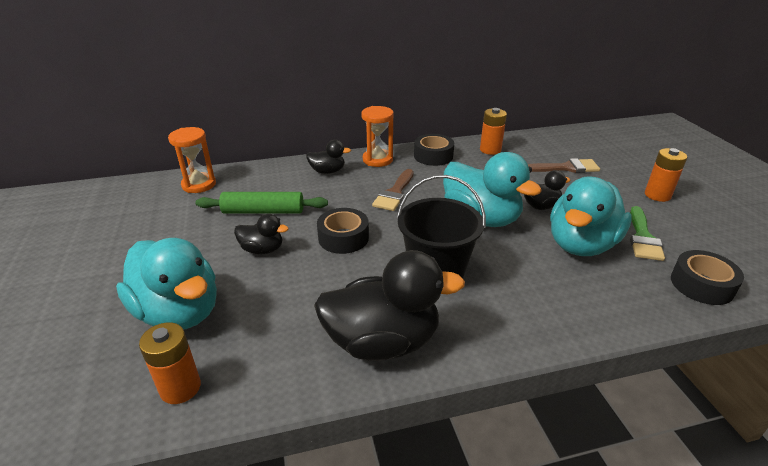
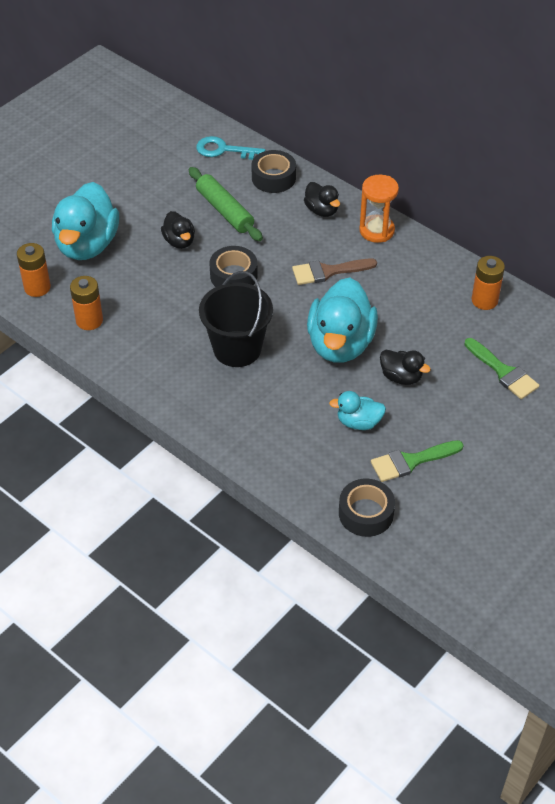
camera: 55 degrees right, 15 degrees up
(199, 185) = (224, 150): orange hourglass -> turquoise key
(382, 342) = (143, 354): black duck -> none
(433, 156) = (425, 265): black tape -> black tape (273, 178)
(566, 168) = (503, 372): brown brush -> green brush
(581, 245) = (358, 422): turquoise duck -> turquoise duck, size x0.50
(657, 195) = (511, 457): orange battery -> orange battery (89, 320)

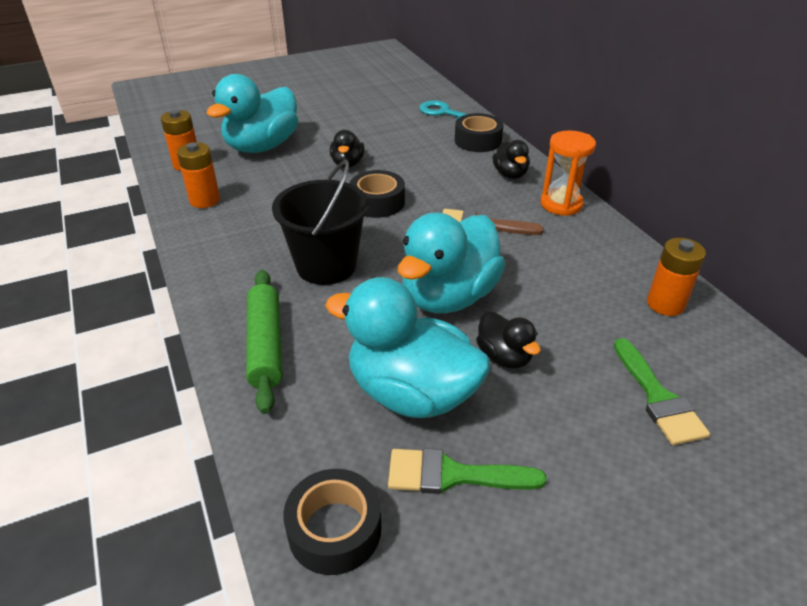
camera: 25 degrees right, 10 degrees down
(224, 211) = (410, 153): green rolling pin -> green rolling pin (265, 345)
(358, 422) = (411, 393): turquoise duck -> turquoise duck, size x2.01

